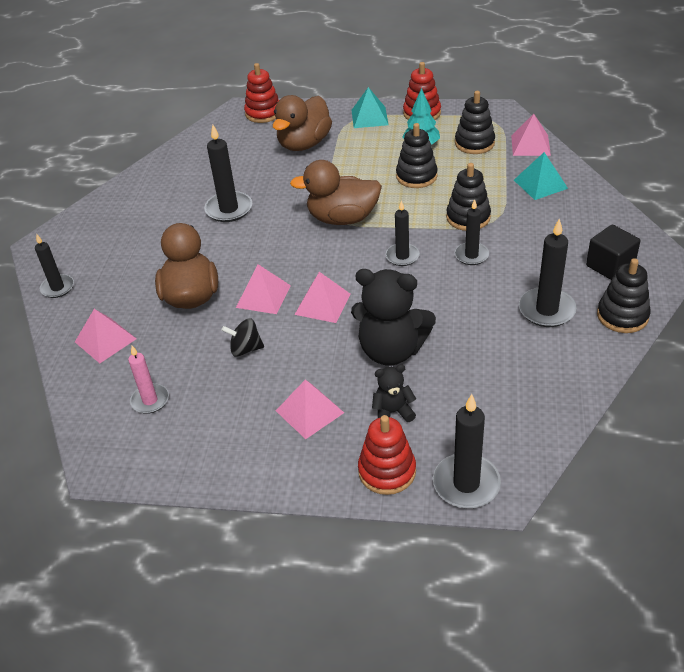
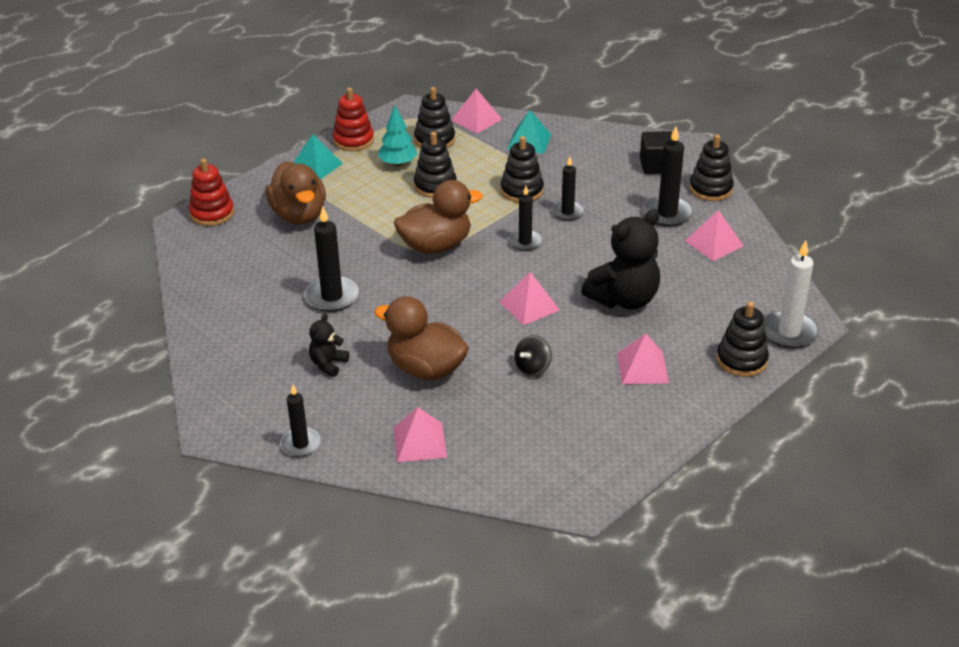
camera: 55 degrees left, 5 degrees down
(150, 400) = (531, 446): pink candle -> none
(263, 296) = (479, 330): pink pyramid -> pink pyramid (714, 243)
(342, 218) = (436, 246): brown duck -> brown duck turned 150 degrees counterclockwise
(387, 471) = (741, 360): red stacking toy -> black stacking toy
(393, 412) = (688, 330): black teddy bear -> black teddy bear (328, 364)
(466, 484) = (789, 332): black candle -> white candle

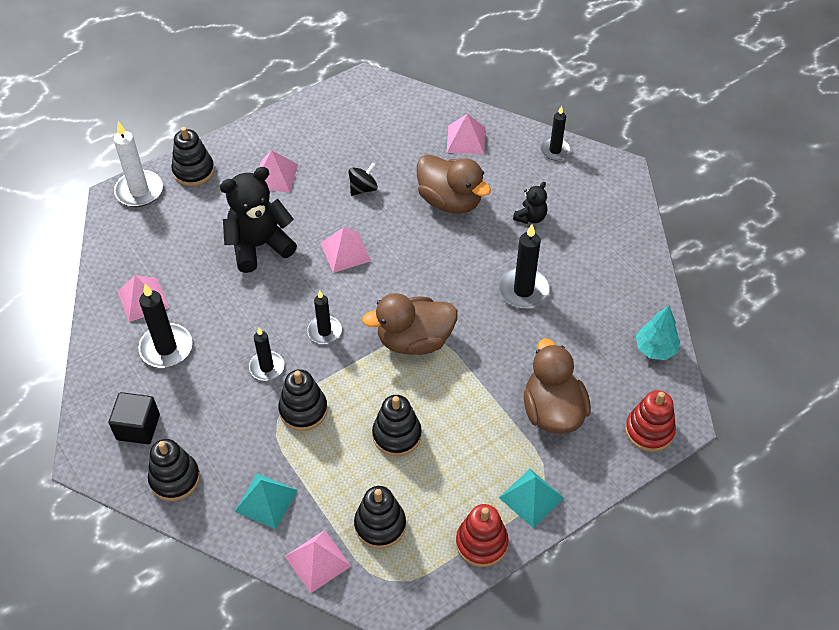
camera: 170 degrees left, 15 degrees up
(398, 163) = (432, 485): turquoise tree -> turquoise tree (655, 349)
(710, 189) = (101, 377): black stacking toy -> black stacking toy (175, 479)

